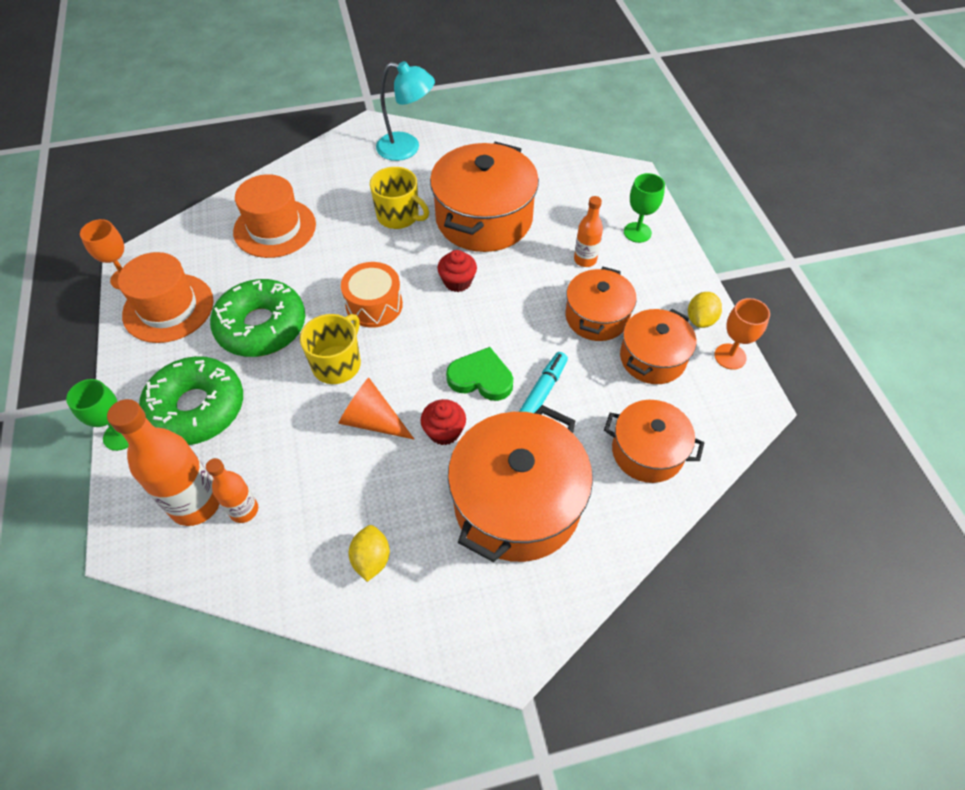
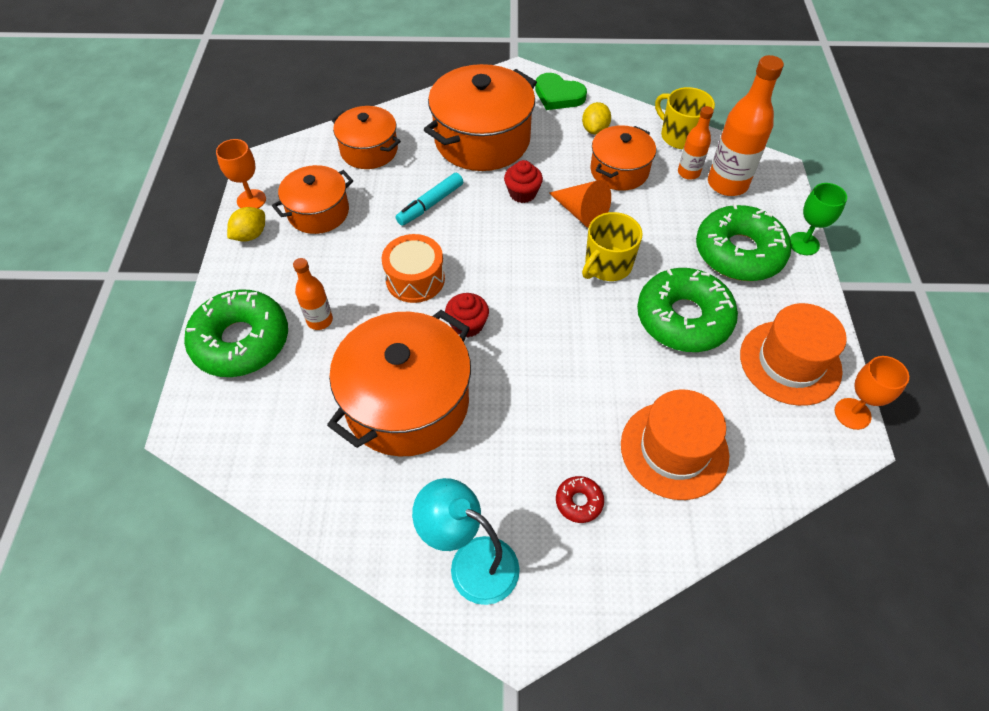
camera: 165 degrees left, 0 degrees up
(343, 187) = (579, 502): none -> red donut
(374, 305) = (563, 317): orange drum -> orange drum (415, 279)
(399, 216) = (511, 432): yellow mug -> yellow mug (680, 136)
(481, 378) = (477, 227): green heart -> green heart (558, 95)
(596, 317) = (345, 258): orange pot -> orange pot (619, 171)
(637, 232) = (241, 341): green goblet -> green donut

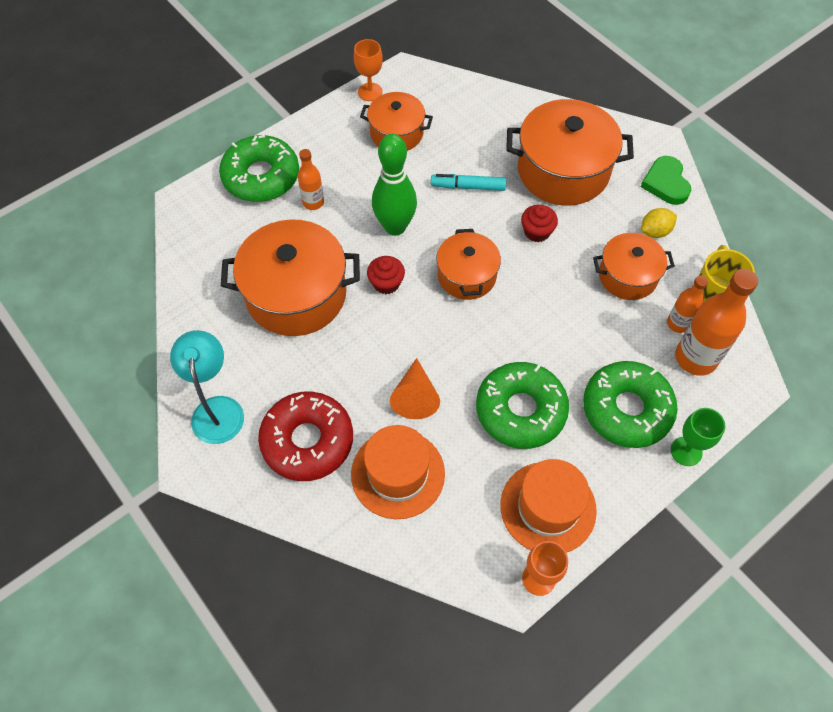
camera: 50 degrees right, 5 degrees up
(250, 235) = (342, 115): yellow lemon -> none
(369, 150) = (479, 116): orange pot -> orange pot (466, 276)
(415, 279) = (395, 227): orange drum -> green bowling pin
(579, 502) = (307, 441): red donut -> red donut, size x2.36
(581, 212) = (557, 280): orange cone -> orange cone (415, 396)
(607, 265) = (522, 330): yellow mug -> none

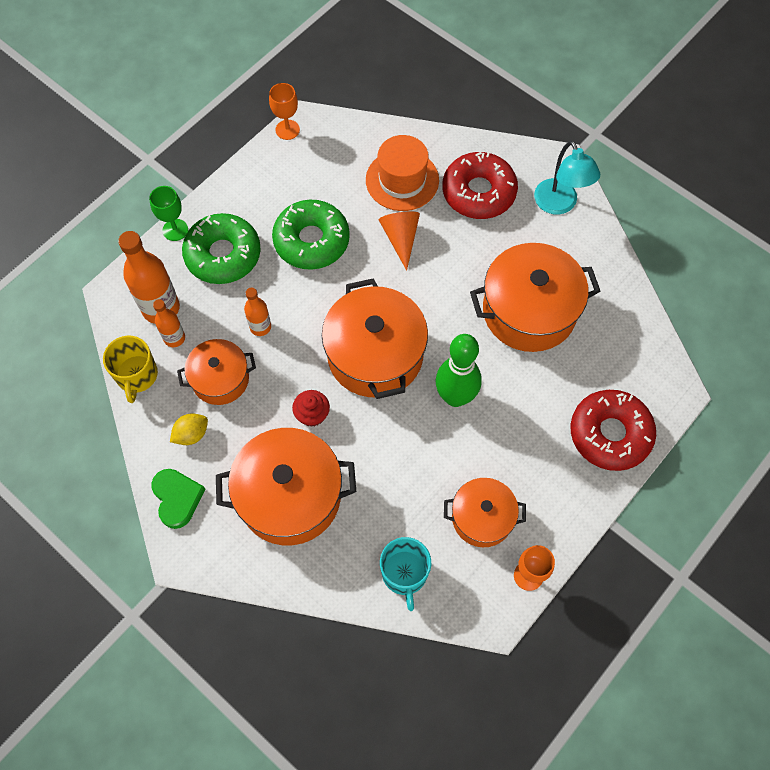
camera: 170 degrees right, 5 degrees up
(261, 177) = (610, 434): green donut -> red donut
(313, 202) = (545, 411): orange bottle -> orange bottle (260, 327)
(386, 283) = (449, 335): red cupcake -> none
(466, 276) = (375, 355): orange pot -> orange pot, size x1.68
(468, 187) = (390, 458): turquoise marker -> none
(471, 106) = (404, 574): none -> turquoise mug
(548, 507) = (284, 174): orange hat -> none

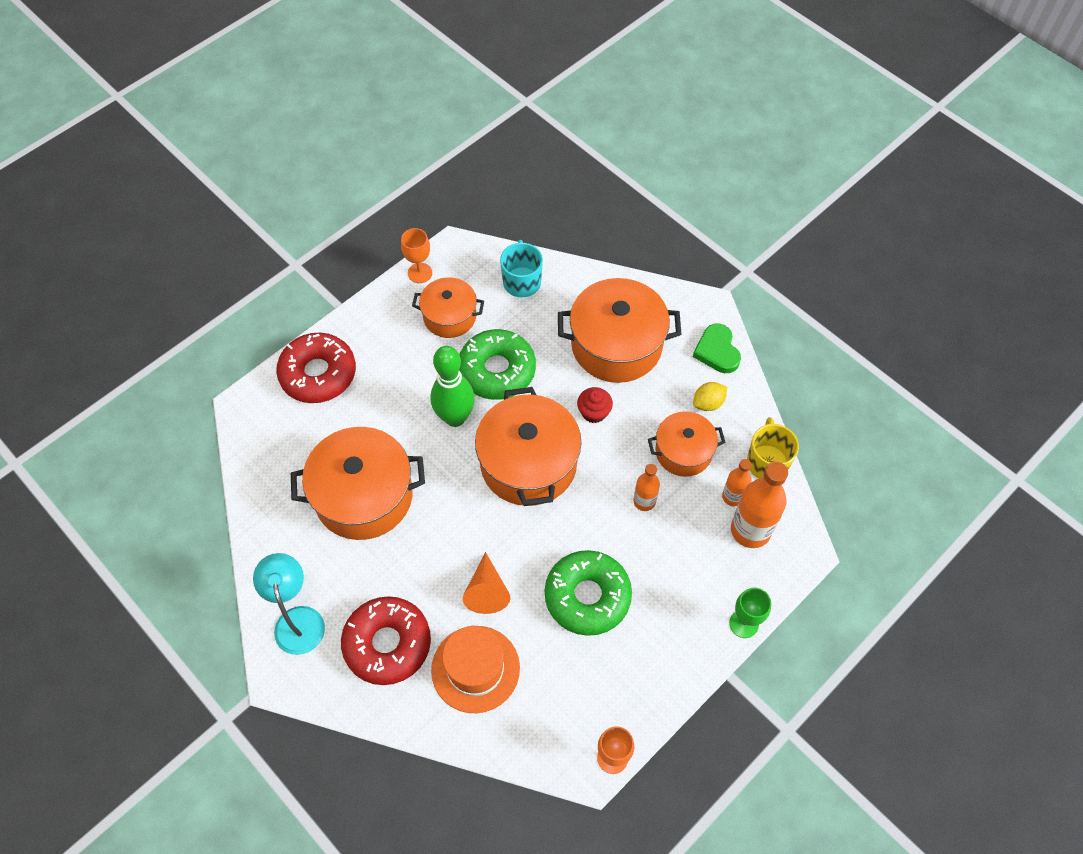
camera: 175 degrees left, 5 degrees down
(223, 255) = (687, 587): green donut -> green donut (497, 370)

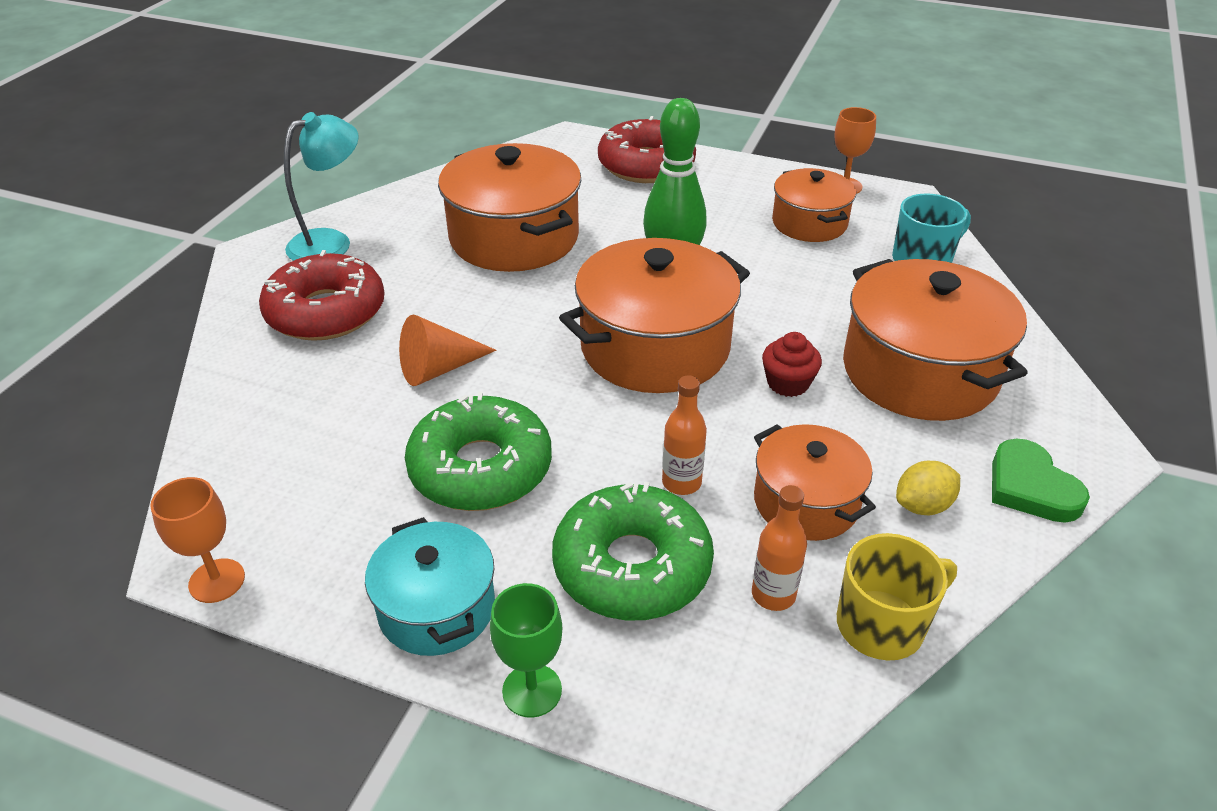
camera: 65 degrees right, 20 degrees down
(475, 669) = (318, 393): orange hat -> none
(497, 370) = (770, 280): green donut -> green donut (632, 566)
(678, 650) = (437, 608): none -> turquoise pot
(708, 403) = (922, 506): yellow lemon -> yellow lemon turned 60 degrees counterclockwise
(717, 351) = (1031, 487): green heart -> green heart turned 75 degrees counterclockwise
(750, 530) = (725, 642): orange bottle -> none

